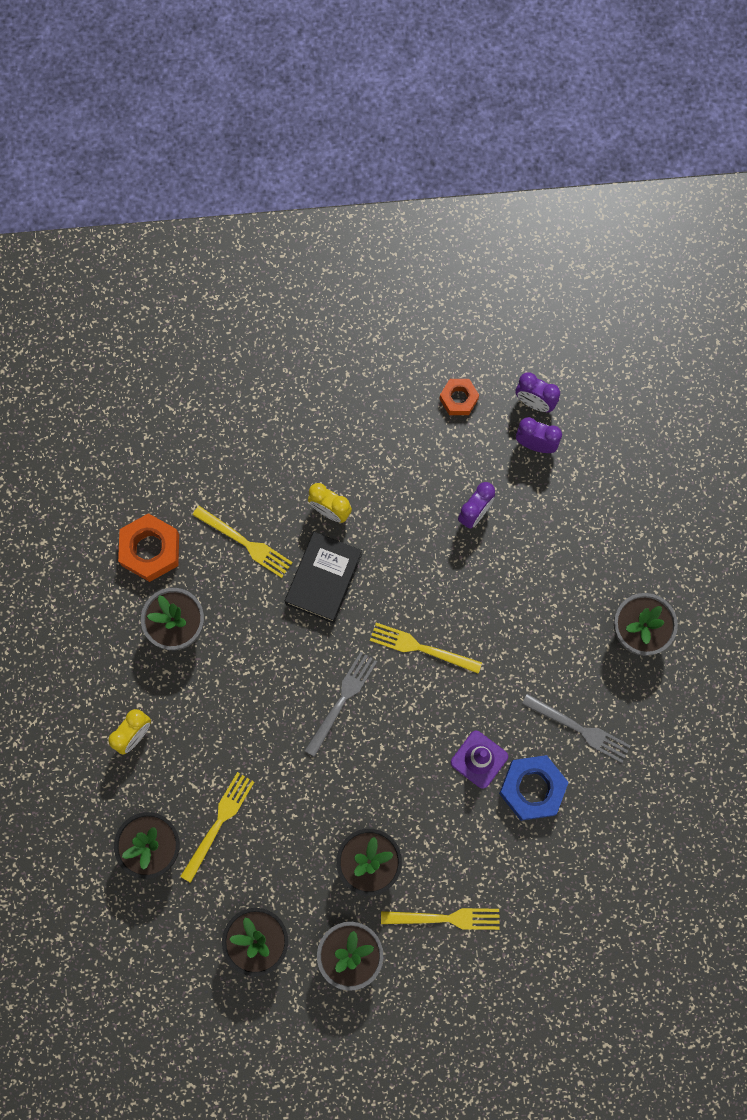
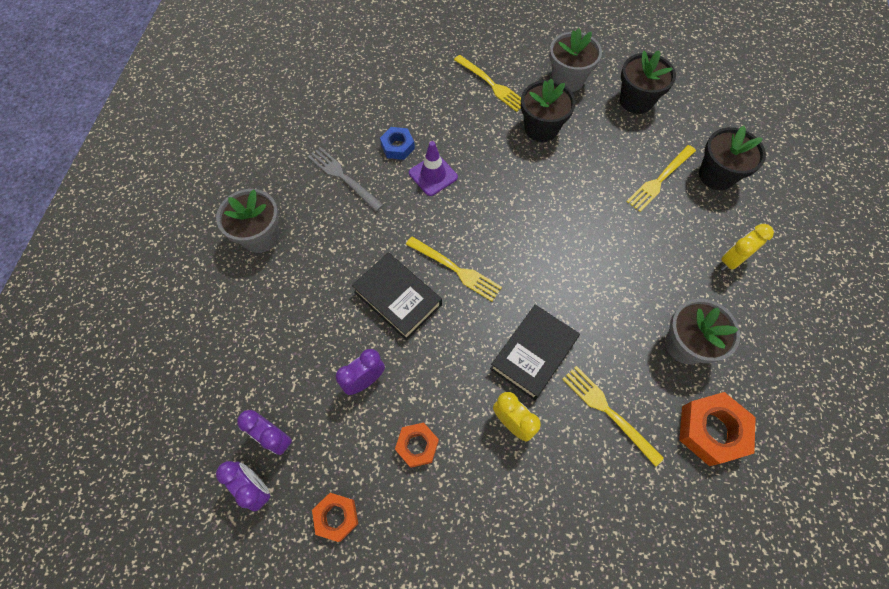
camera: 165 degrees left, 10 degrees down
(342, 700) = (538, 244): grey fork -> none
(409, 470) = (417, 446): none -> orange nut
(445, 918) = (491, 85): yellow fork -> yellow fork turned 150 degrees counterclockwise
(470, 601) = (398, 298): none -> black book
(532, 788) = (397, 146): blue nut -> blue nut, size x0.62

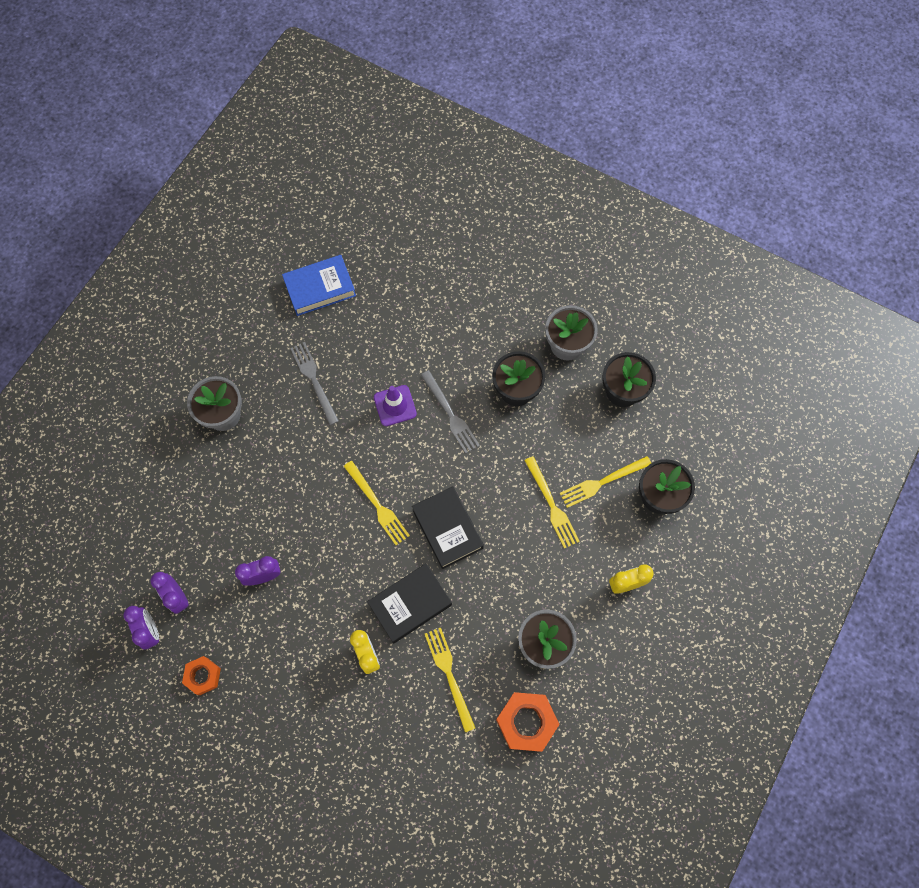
camera: 20 degrees right, 5 degrees up
(317, 99) = (320, 288): none -> blue book
(397, 146) = (374, 365): blue nut -> none
(398, 298) = (317, 514): black book -> black book (447, 529)
(417, 446) = (284, 645): orange nut -> none
(490, 166) = (450, 414): none -> grey fork
(491, 85) = (490, 326): yellow fork -> yellow fork (552, 505)

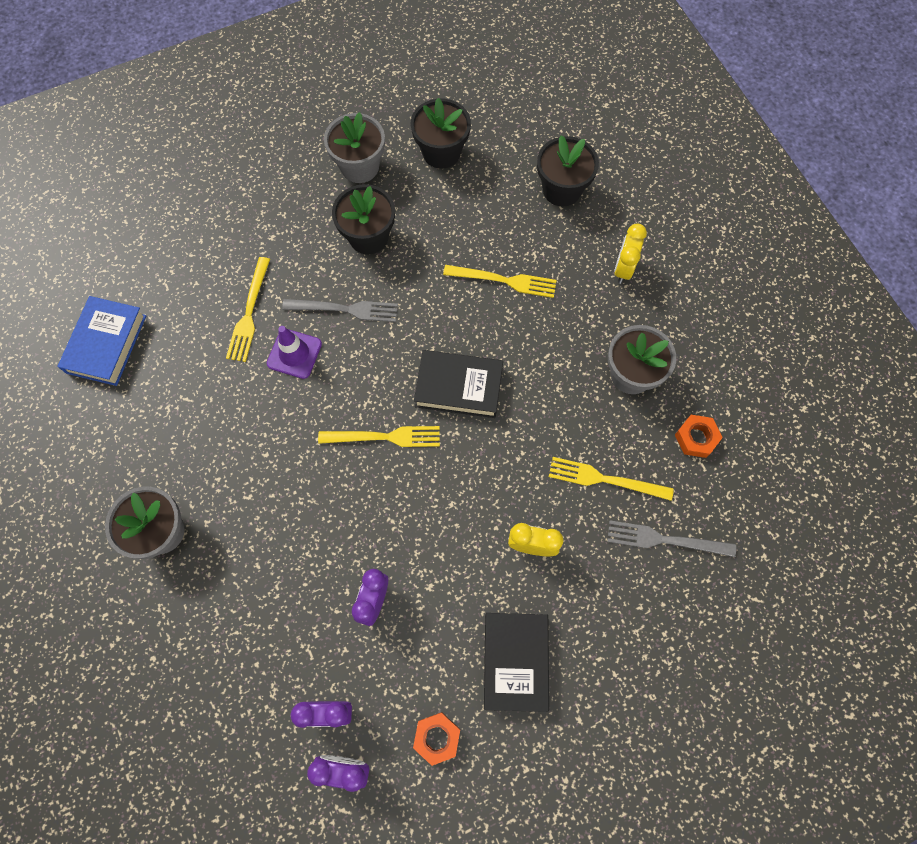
camera: 55 degrees left, 0 degrees up
(314, 380) = (202, 414): grey fork -> grey fork (665, 540)
(410, 604) = (509, 471): black book -> black book (515, 661)
(526, 722) = (696, 438): orange nut -> orange nut, size x0.62
(602, 482) = (514, 225): yellow fork -> yellow fork (249, 313)

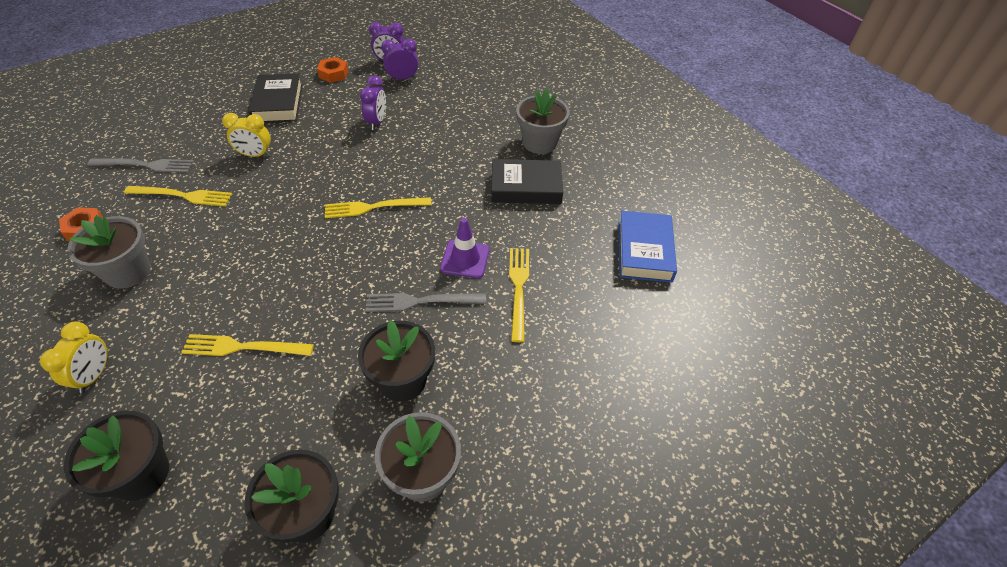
camera: 170 degrees right, 20 degrees down
(459, 387) = (304, 247): black book -> black book (526, 187)

